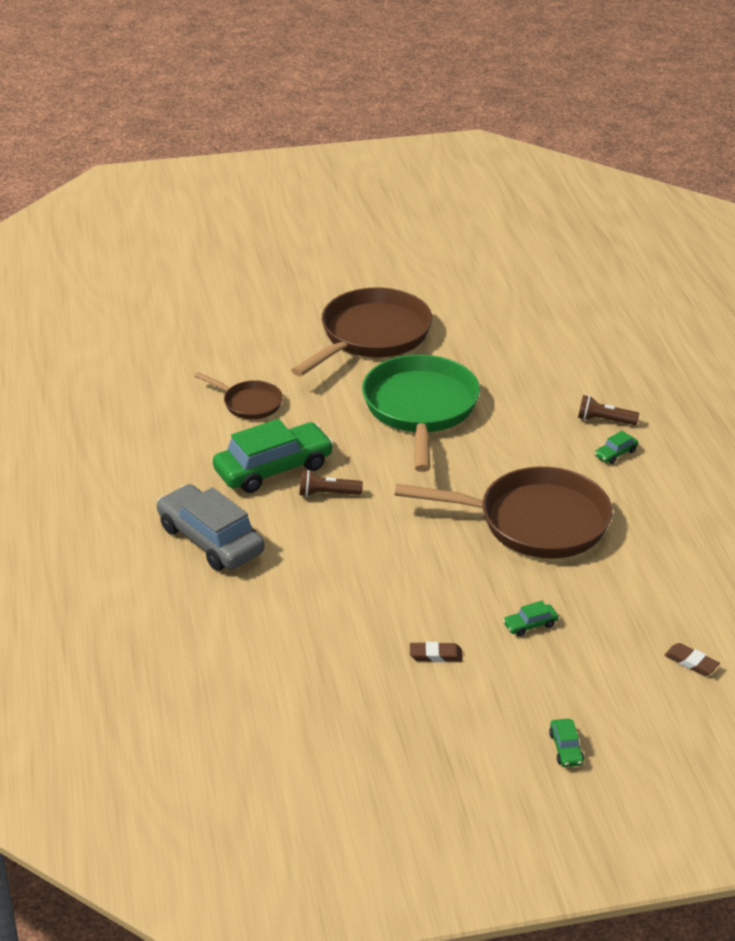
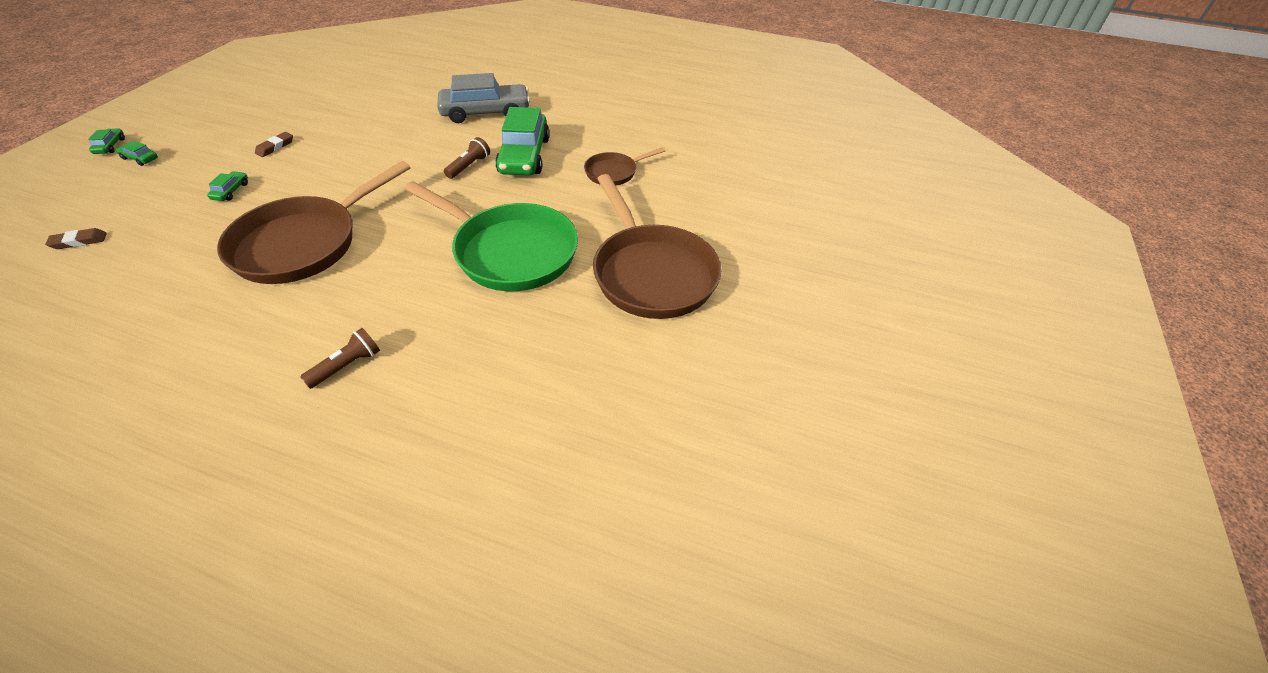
camera: 120 degrees right, 10 degrees up
(615, 453) = (298, 342): green car -> green car (110, 146)

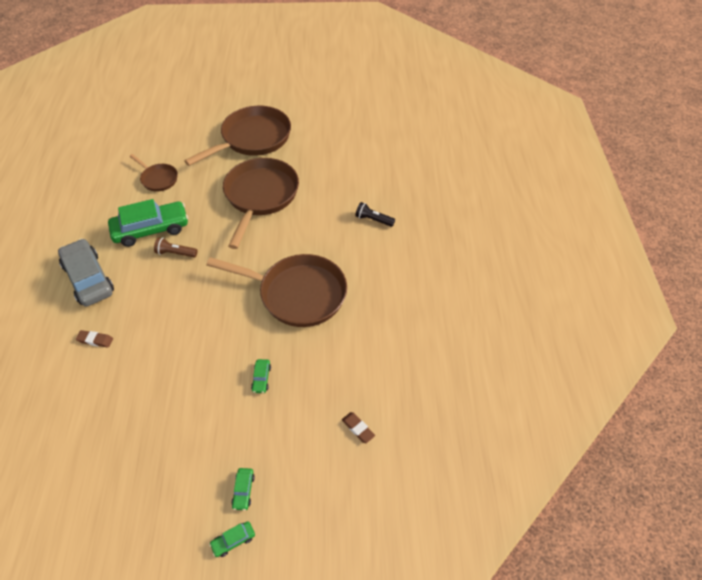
camera: 110 degrees left, 5 degrees up
(231, 191) = (261, 378): green car -> green car turned 75 degrees counterclockwise
(275, 147) = (189, 394): brown eraser -> brown eraser (95, 340)
(347, 366) = (373, 220): brown flashlight -> black flashlight
(510, 252) = (260, 196): green pan -> brown pan

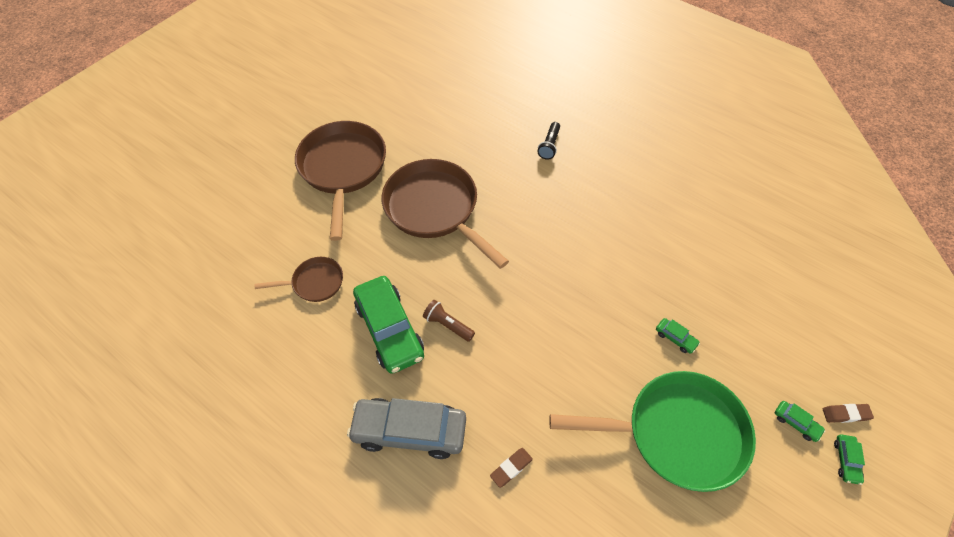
camera: 50 degrees left, 5 degrees up
(151, 229) = (389, 329): green car -> green car turned 135 degrees clockwise
(175, 253) = (448, 325): brown flashlight -> brown flashlight turned 75 degrees clockwise
(181, 417) = (677, 433): none -> green pan
(297, 294) = (593, 252): brown pan -> none
(358, 428) = (780, 296): brown eraser -> brown eraser (845, 414)
(373, 220) = (549, 146): black flashlight -> black flashlight turned 45 degrees counterclockwise

